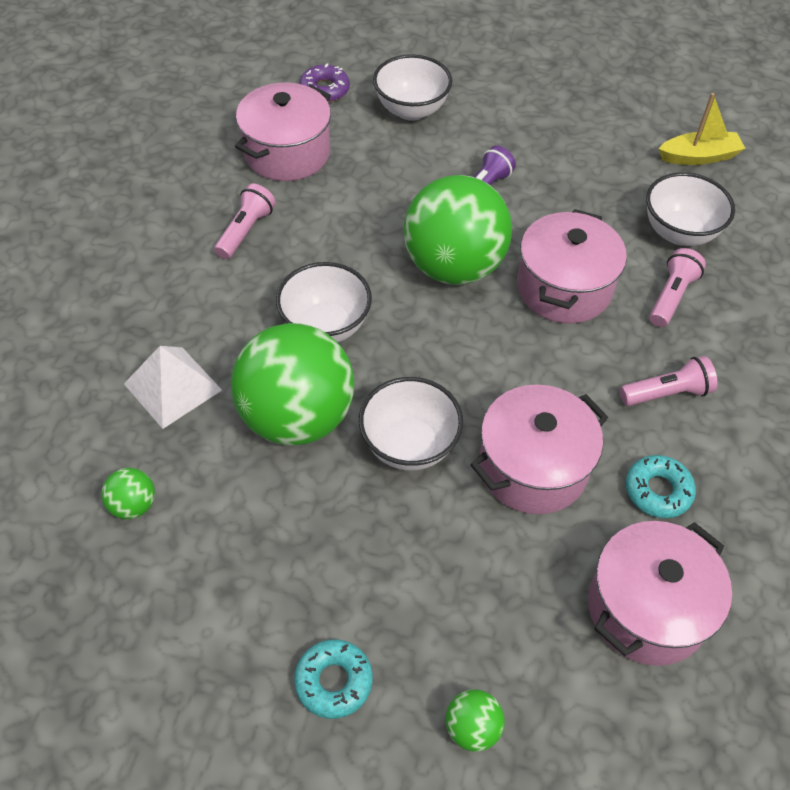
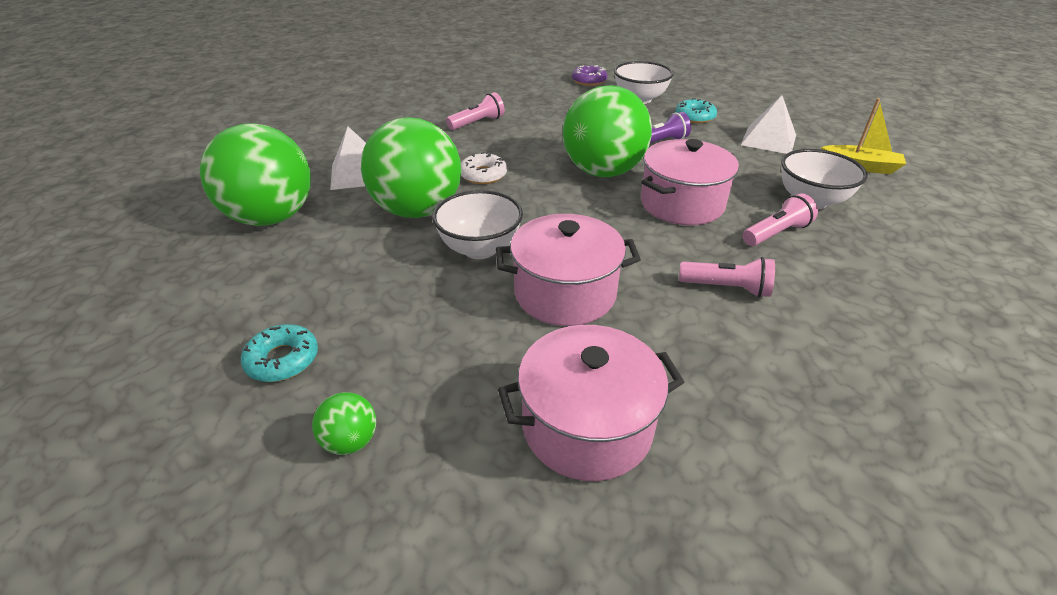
camera: 30 degrees right, 15 degrees down
(133, 505) = (271, 217): green ball -> green ball, size x2.46
(287, 153) = (538, 99): pink pot -> none
(325, 326) = (483, 175): white bowl -> white donut
(592, 141) = (768, 140): none -> white pyramid
(658, 491) = (667, 347): turquoise donut -> turquoise donut (694, 117)

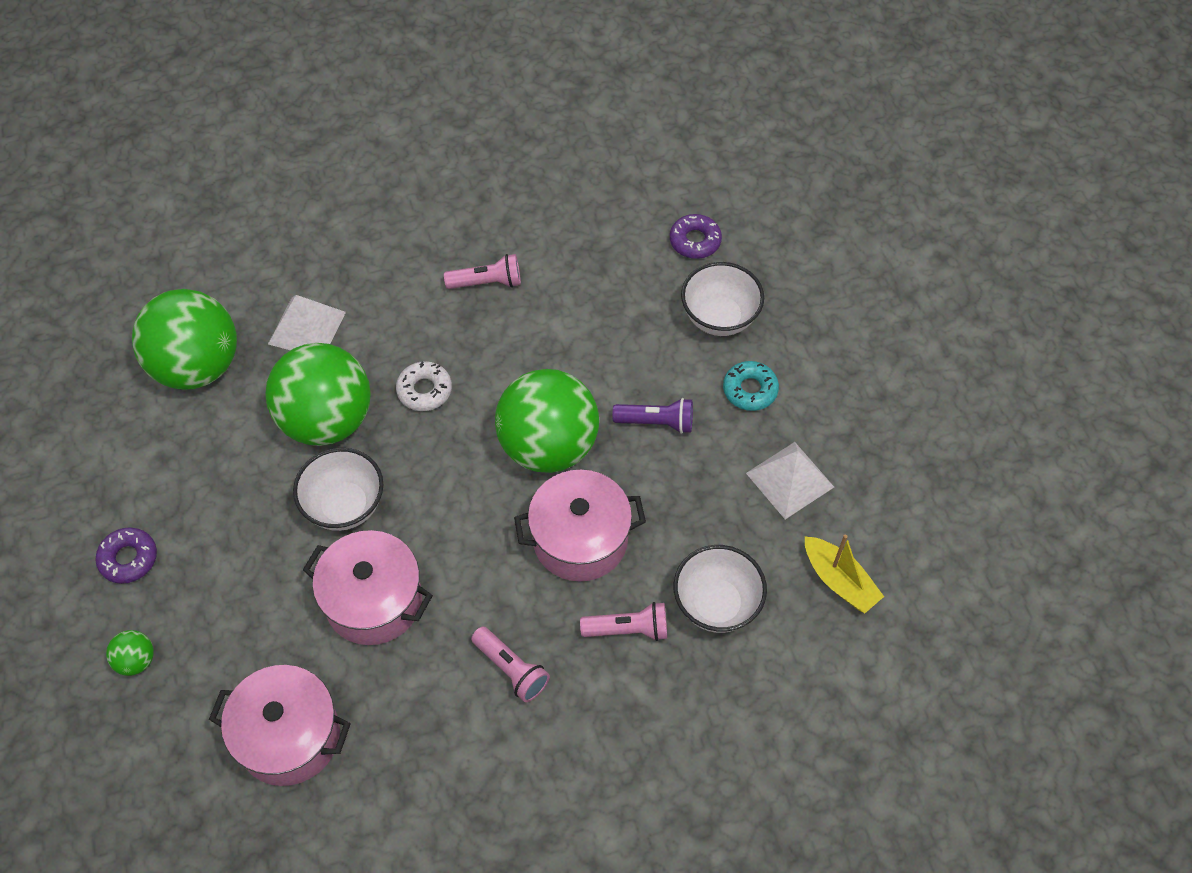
camera: 30 degrees right, 20 degrees up
(282, 360) = (128, 558): turquoise donut -> purple donut

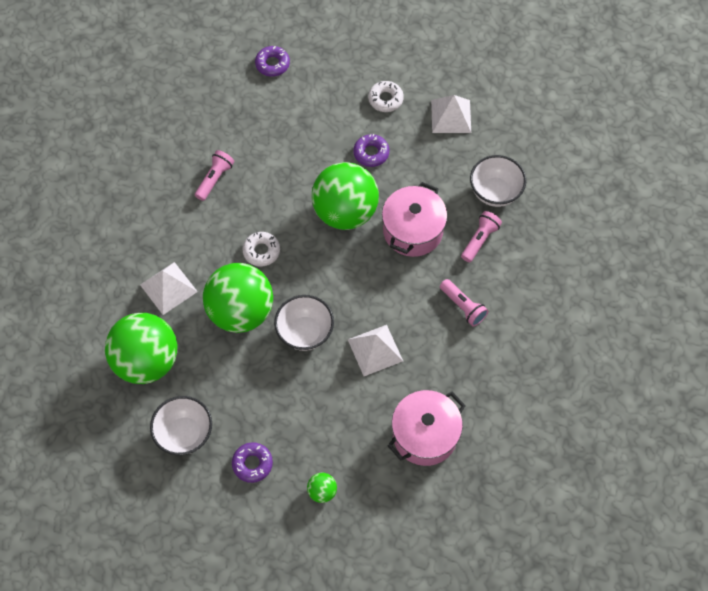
camera: 55 degrees left, 5 degrees up
(374, 601) = (375, 350): pink pot -> white pyramid
(511, 669) = (463, 306): pink flashlight -> pink flashlight turned 60 degrees clockwise
(656, 422) = (371, 153): purple flashlight -> purple donut
(719, 318) = (331, 84): white bowl -> white bowl (185, 434)
(750, 390) = (385, 99): turquoise donut -> white donut
(839, 581) = (521, 132): yellow boat -> none

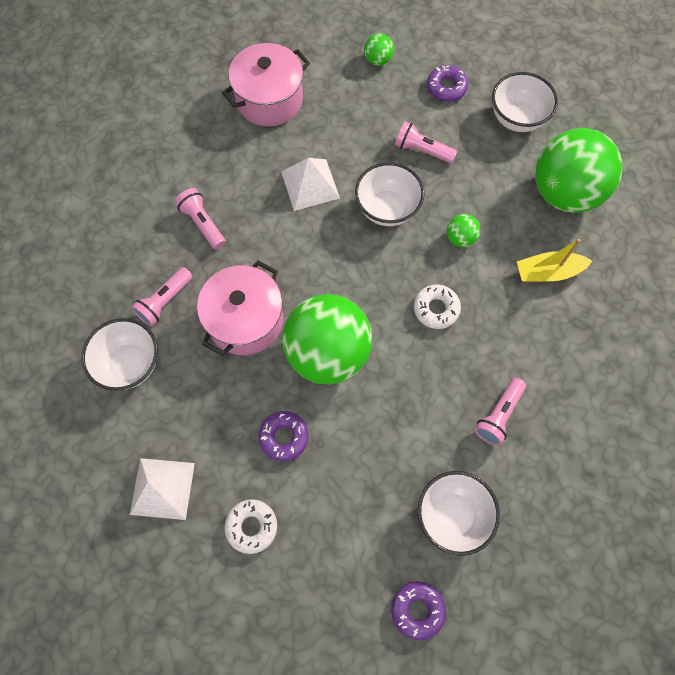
camera: 175 degrees left, 5 degrees up
(168, 288) = (548, 272): white pyramid -> yellow boat
(241, 311) = (460, 238): green ball -> green ball, size x0.41
(250, 116) = (452, 515): none -> white bowl
(275, 392) = (422, 150): none -> pink flashlight

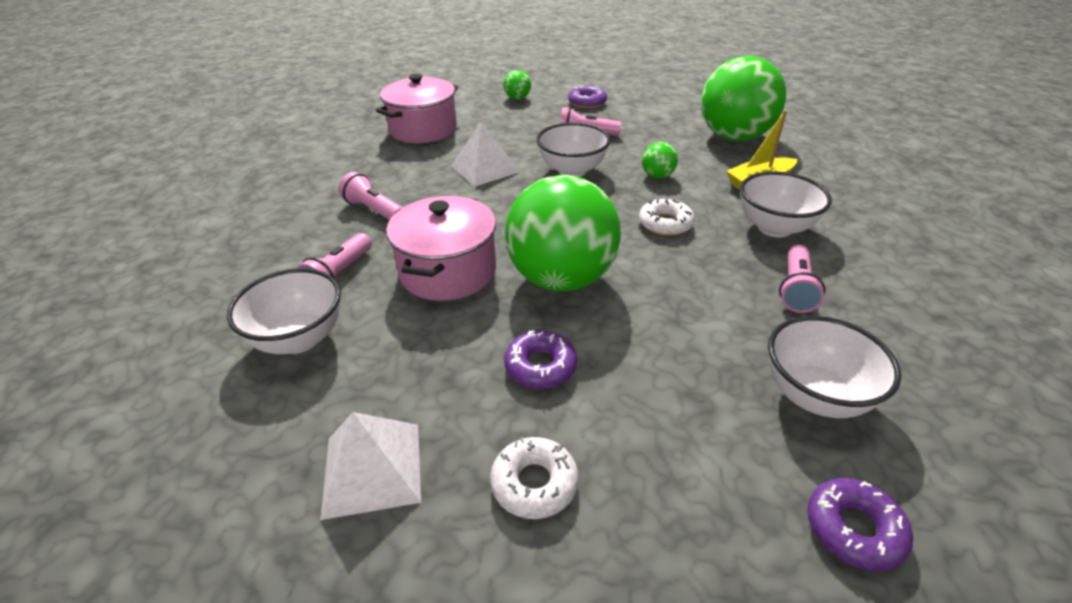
camera: 15 degrees left, 30 degrees down
(516, 119) = (660, 108): white bowl -> white bowl (774, 228)

